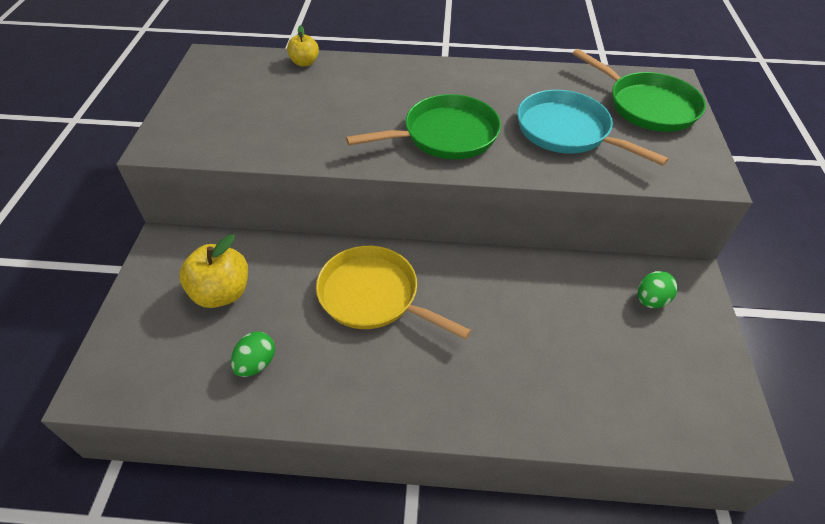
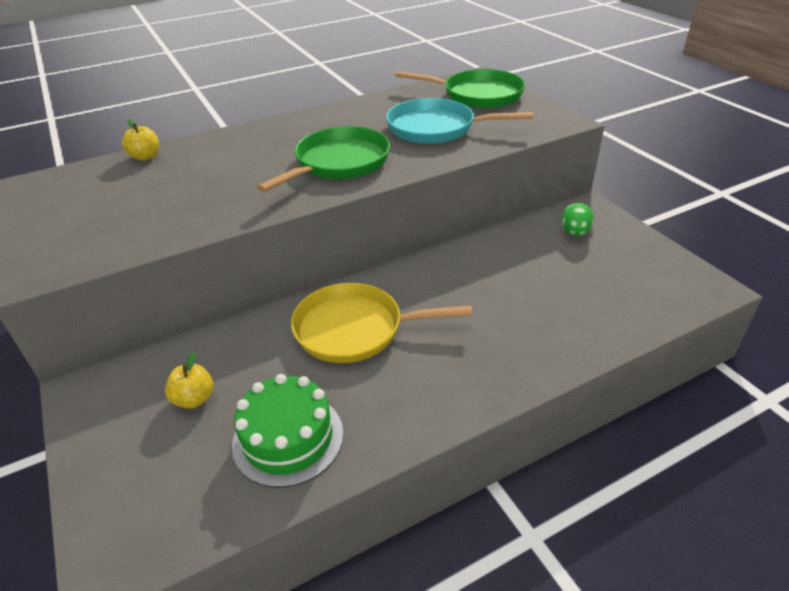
camera: 30 degrees left, 10 degrees down
(222, 293) = (194, 399): yellow apple -> yellow apple, size x0.59
(256, 363) = (288, 438): green egg -> green cake

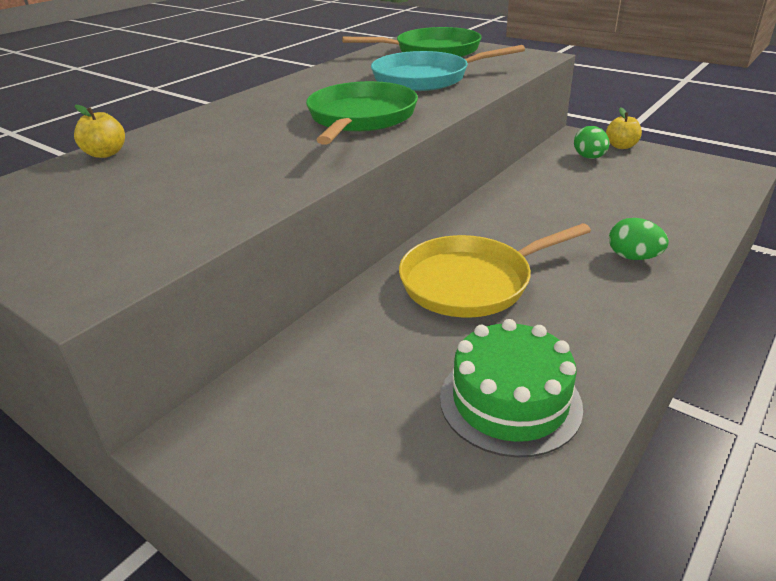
camera: 25 degrees left, 5 degrees down
(194, 399) = (357, 402): yellow apple -> yellow apple (621, 146)
(505, 348) = (633, 257): none -> green egg

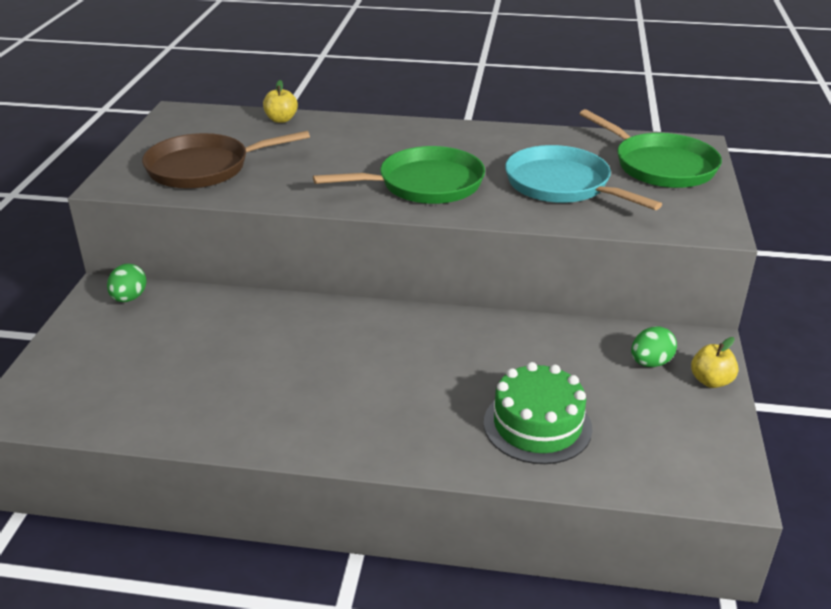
camera: 60 degrees right, 0 degrees up
(150, 215) = (204, 168): none -> brown pan
(471, 282) = (330, 346): yellow pan -> none
(510, 401) = (191, 398): green cake -> green cake (537, 425)
(633, 257) = (434, 427): green egg -> green egg (129, 298)

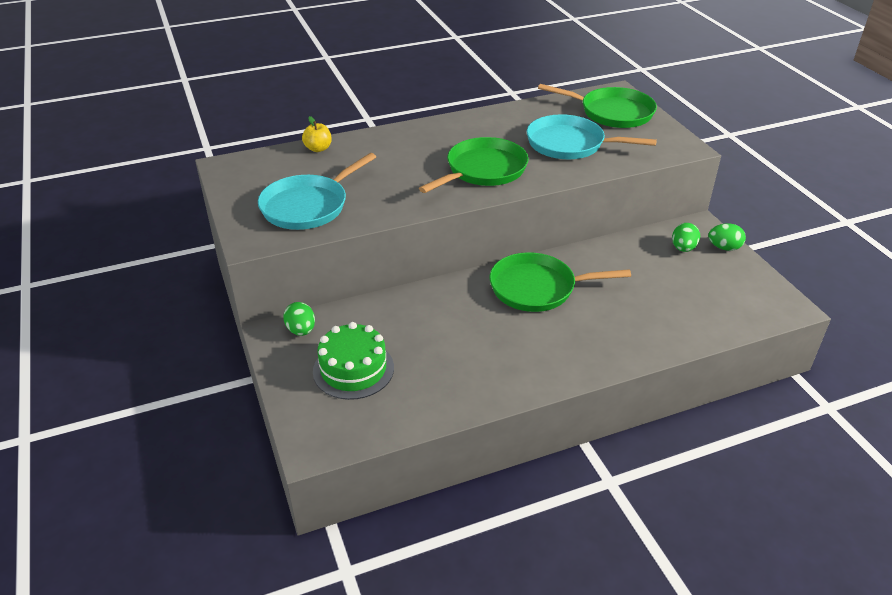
camera: 30 degrees left, 5 degrees up
(204, 168) = (308, 206): brown pan -> turquoise pan
(414, 343) = (537, 288): none -> green pan
(537, 425) = (661, 312): green cake -> green cake (353, 369)
(711, 381) = (724, 247): yellow apple -> green egg

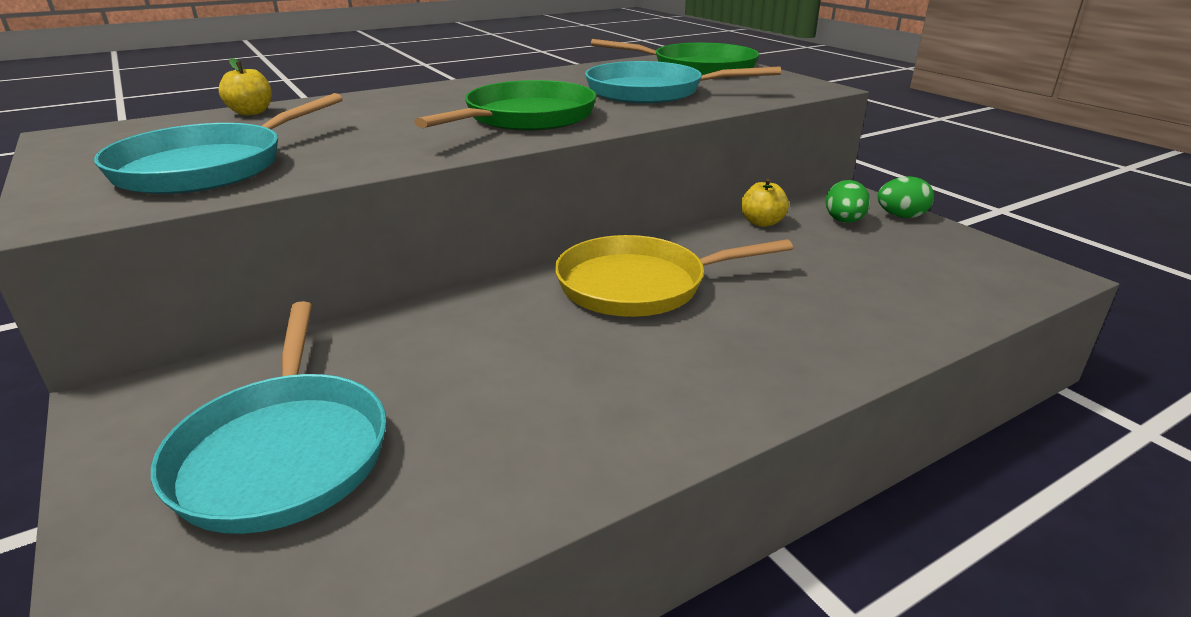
camera: 10 degrees left, 10 degrees down
(301, 330) = (182, 391): green egg -> none
(353, 369) = (283, 452): green cake -> turquoise pan
(537, 288) = (639, 285): green pan -> yellow pan
(628, 244) = (762, 223): none -> yellow apple

